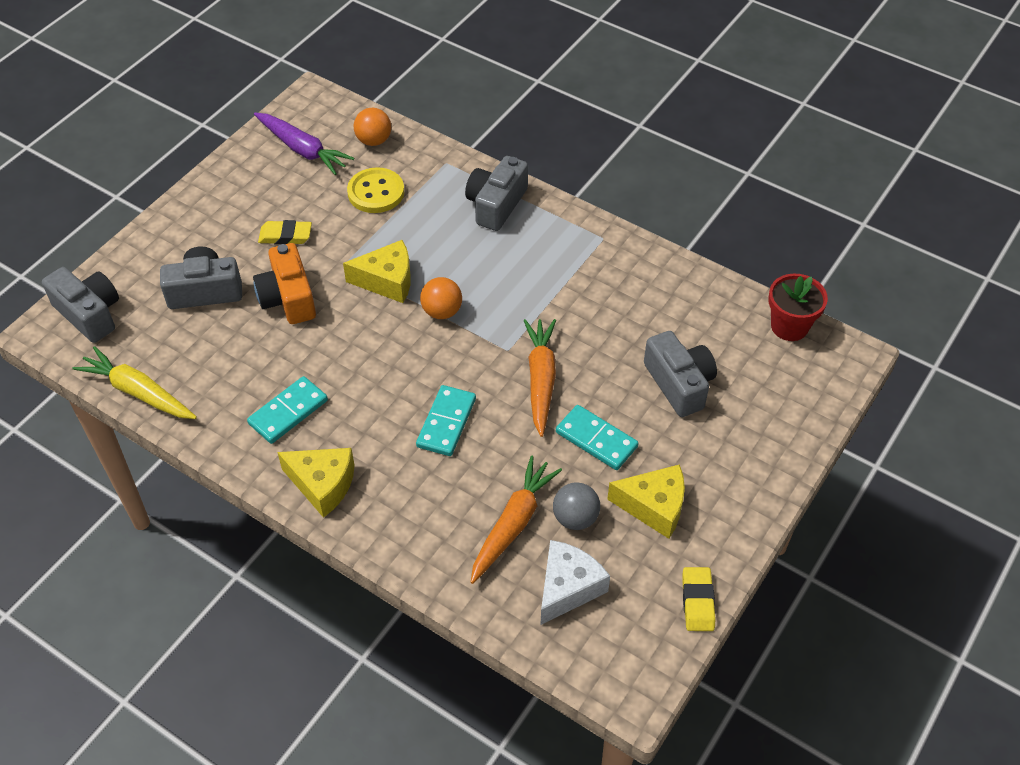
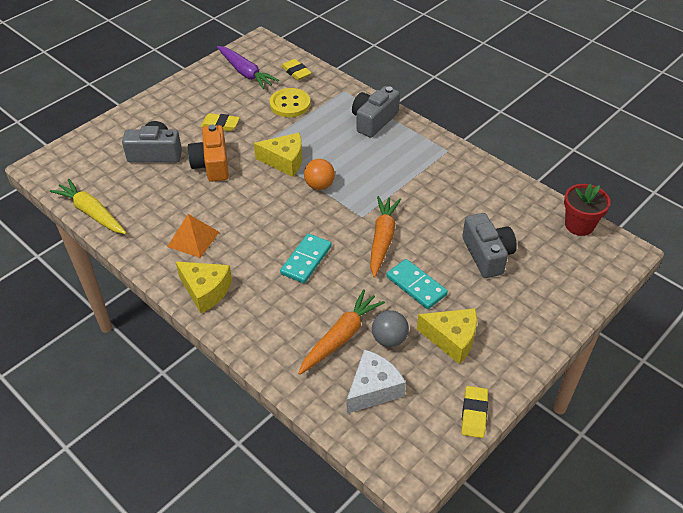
camera: 10 degrees right, 5 degrees down
(89, 314) = (73, 159): grey camera -> none
(288, 412) = (193, 239): turquoise domino -> orange pyramid
(374, 140) = (296, 72): orange ball -> yellow eraser

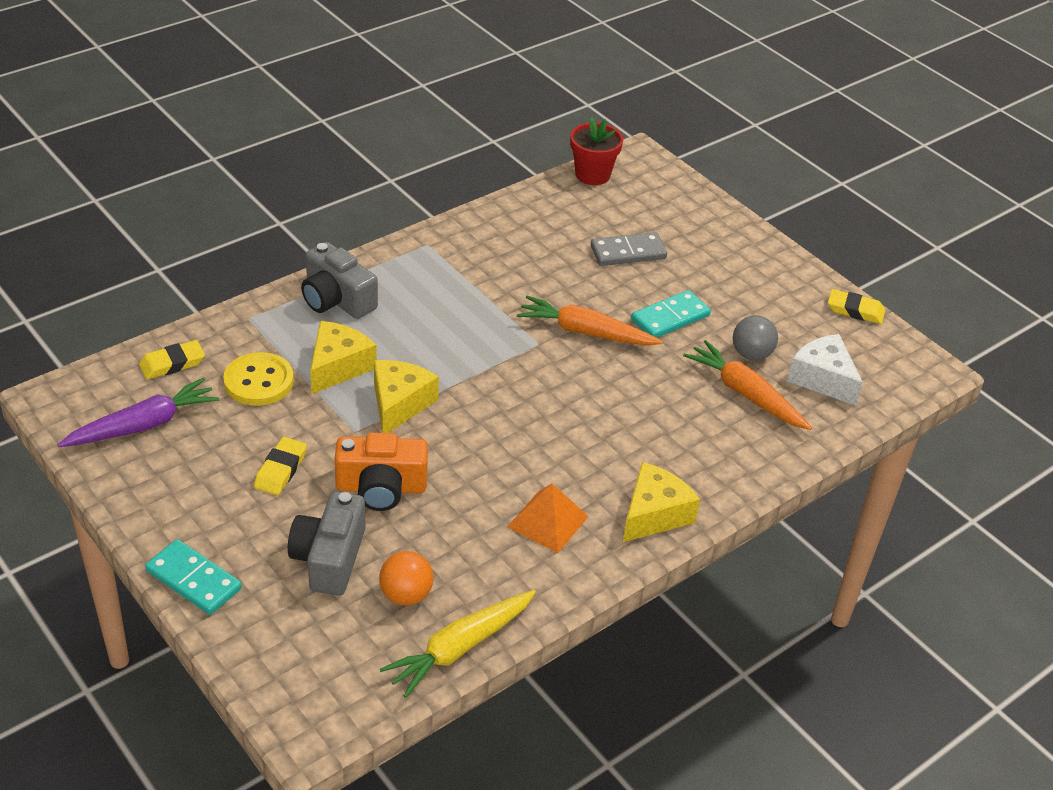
camera: 85 degrees left, 5 degrees down
(306, 260) = (611, 407): turquoise domino -> turquoise domino (193, 580)
(319, 185) = (465, 375): orange ball -> orange ball (406, 595)
(452, 339) = (754, 306): yellow cheese -> yellow cheese (338, 366)
(487, 255) = (628, 252): grey camera -> grey domino

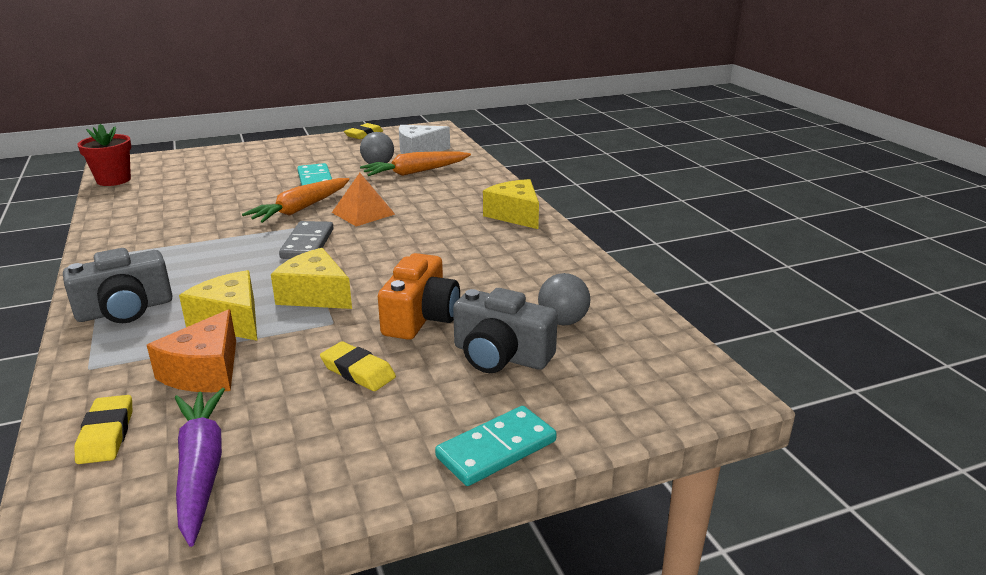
camera: 70 degrees left, 15 degrees down
(259, 381) = (205, 371): yellow button -> orange cheese
(406, 595) = (563, 321): orange ball -> grey ball
(460, 648) = (630, 304): yellow carrot -> none
(547, 521) = (503, 251): orange pyramid -> orange pyramid (363, 213)
(628, 252) = (225, 182): grey domino -> grey domino (307, 243)

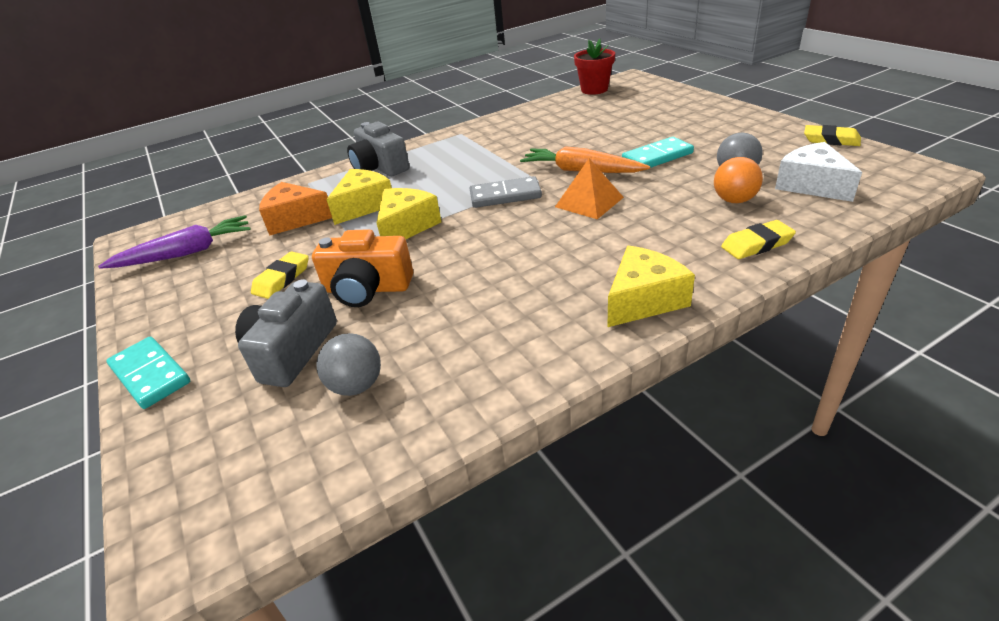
camera: 85 degrees right, 10 degrees up
(106, 434) = (234, 213): yellow eraser -> yellow eraser (756, 244)
(415, 172) = (734, 200): orange carrot -> orange ball

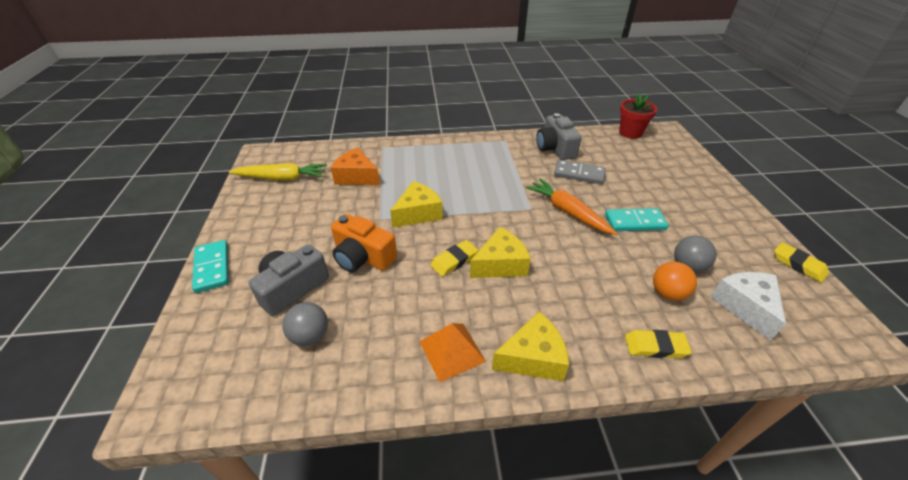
camera: 20 degrees right, 5 degrees up
(186, 253) = (282, 178): purple carrot -> yellow carrot
(282, 279) = (320, 225): yellow eraser -> yellow eraser (454, 260)
(364, 206) = (403, 183): yellow cheese -> yellow cheese (500, 264)
(380, 167) = (433, 151): grey camera -> grey camera (555, 148)
(505, 195) = (499, 213): grey domino -> grey domino (579, 174)
(589, 202) = (554, 245): orange pyramid -> orange pyramid (452, 351)

